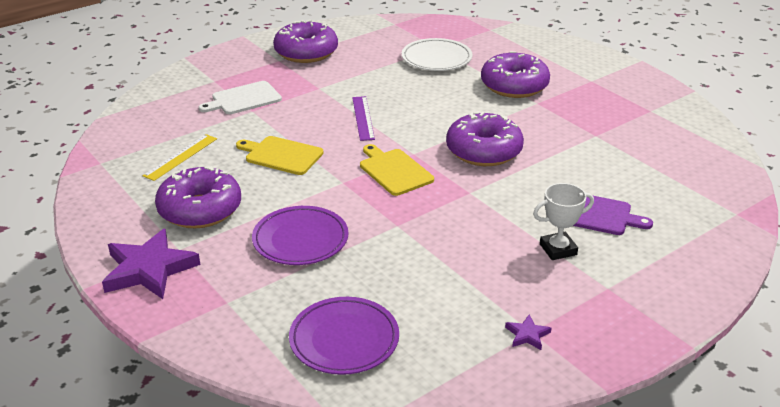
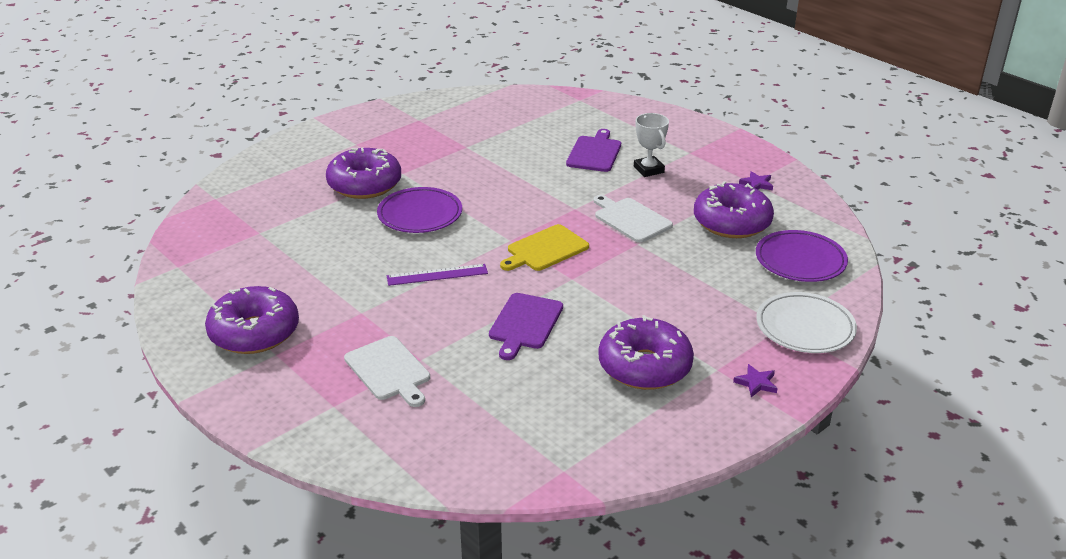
camera: 95 degrees left, 0 degrees up
(149, 269) = (756, 383): purple star -> purple star, size x0.44
(181, 157) = (539, 400): yellow ruler -> none
(281, 155) = (525, 323): yellow cutting board -> purple cutting board
(300, 240) = (676, 295): purple plate -> purple plate (420, 214)
(436, 58) = (290, 232): white plate -> white plate (805, 327)
(446, 226) = (631, 219): none -> white cutting board
(483, 151) = (501, 201): purple donut -> purple donut (732, 222)

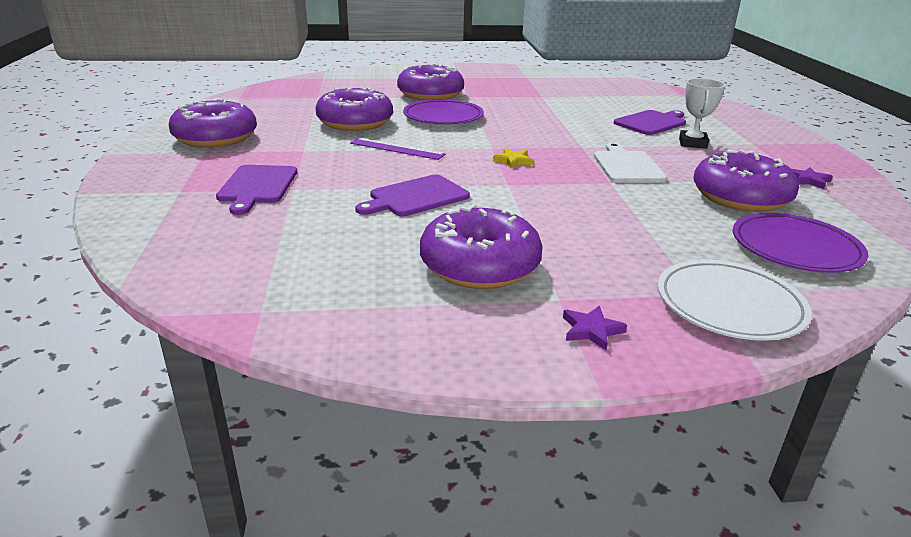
camera: 35 degrees right, 5 degrees down
(352, 255) = (355, 122): none -> purple donut
(389, 370) = (257, 186): white cutting board -> purple cutting board
(545, 249) = (513, 161): yellow cutting board -> yellow star

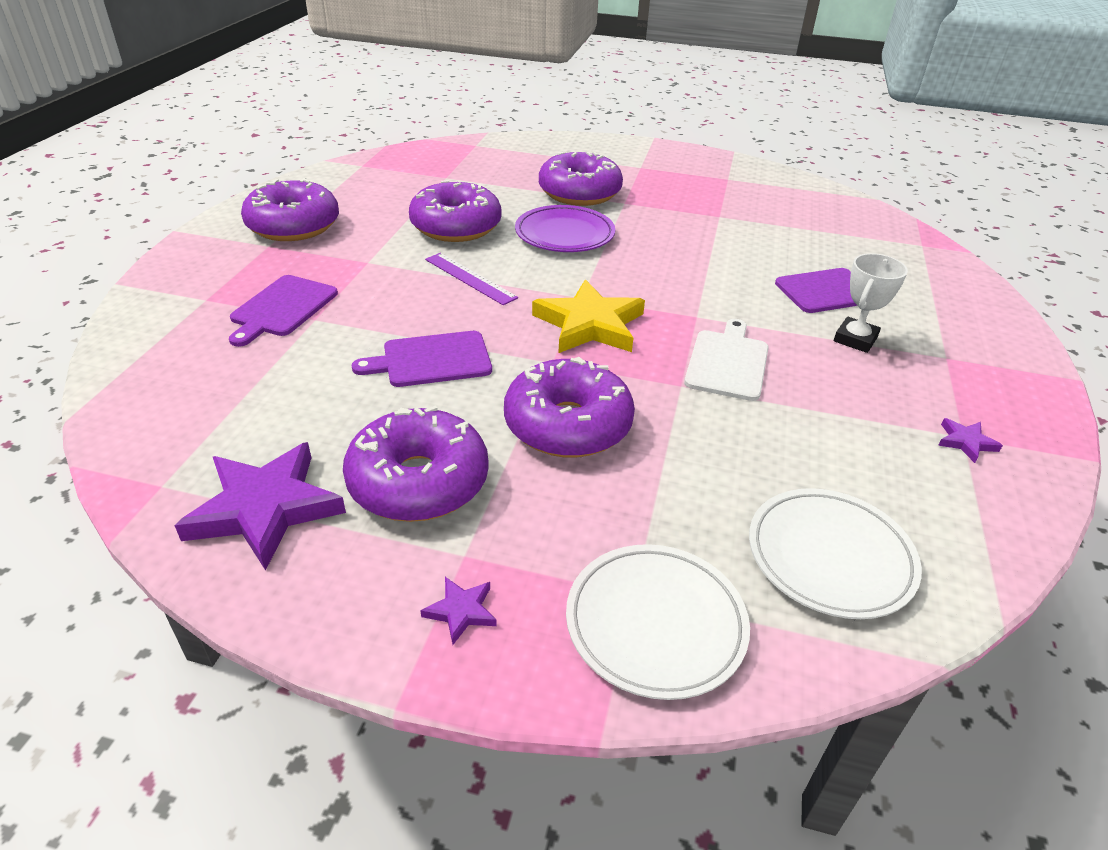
camera: 20 degrees right, 10 degrees up
(370, 306) = (265, 508): none -> purple star
(513, 161) = (589, 324): yellow star -> yellow star, size x2.29
(740, 197) = (835, 450): purple donut -> purple donut (567, 425)
(795, 248) = (830, 557): purple plate -> white plate

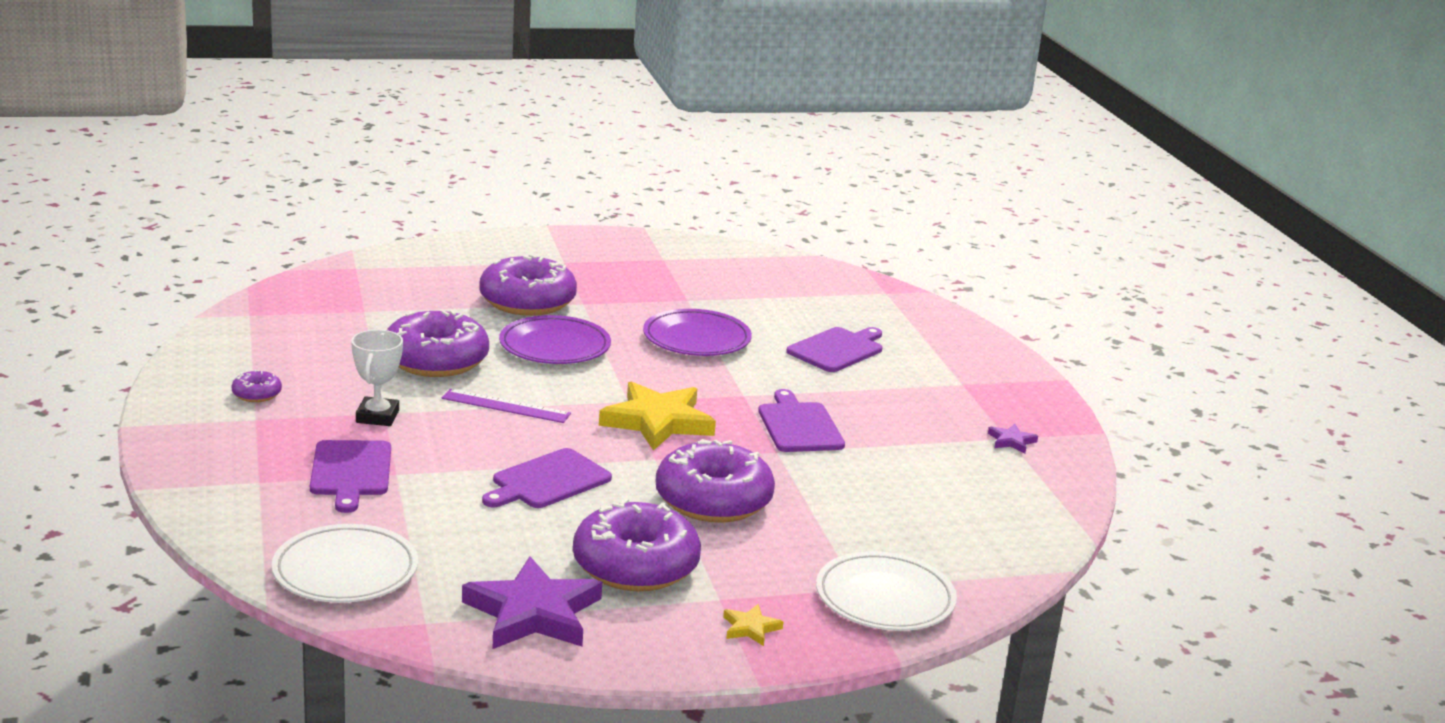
camera: 30 degrees left, 15 degrees down
(293, 226) = (257, 394): purple donut -> purple donut, size x0.44
(461, 611) = (750, 628): purple star -> yellow star
(697, 252) = (696, 339): none -> purple plate
(728, 362) = (799, 426): white cutting board -> purple cutting board
(830, 557) = (967, 533): white plate -> white plate (345, 571)
(855, 339) = (885, 385): white trophy -> white trophy (377, 416)

